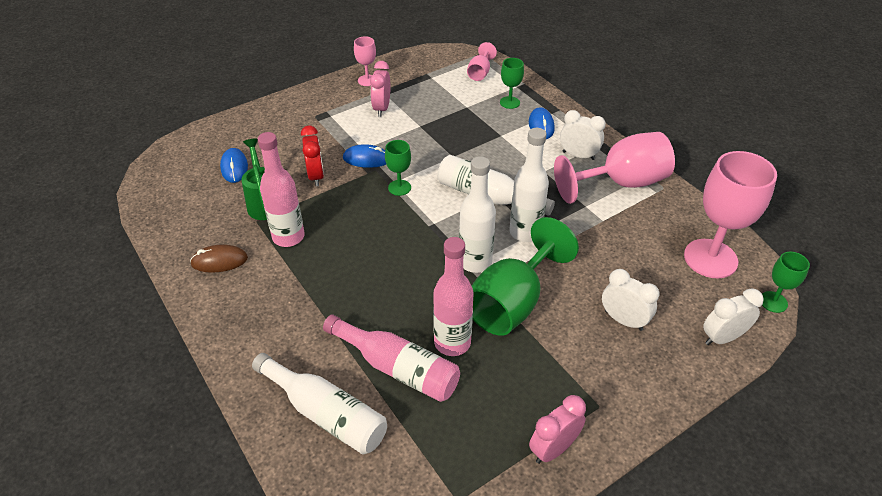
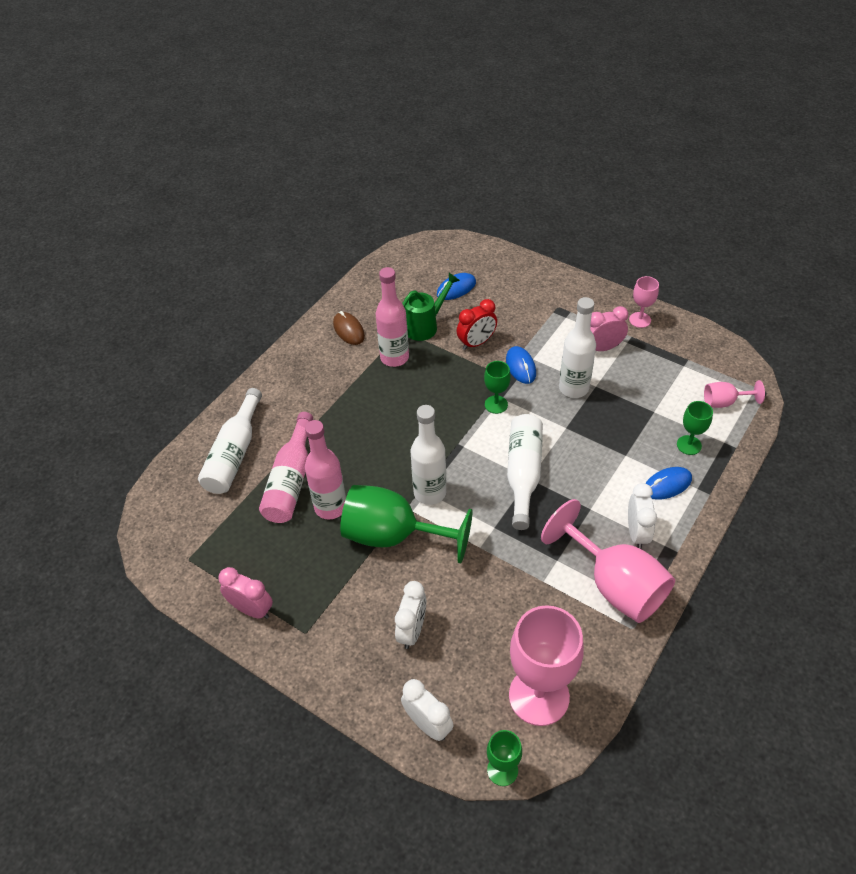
camera: 70 degrees right, 5 degrees up
(525, 232) = (489, 519): white bottle -> white bottle (573, 388)

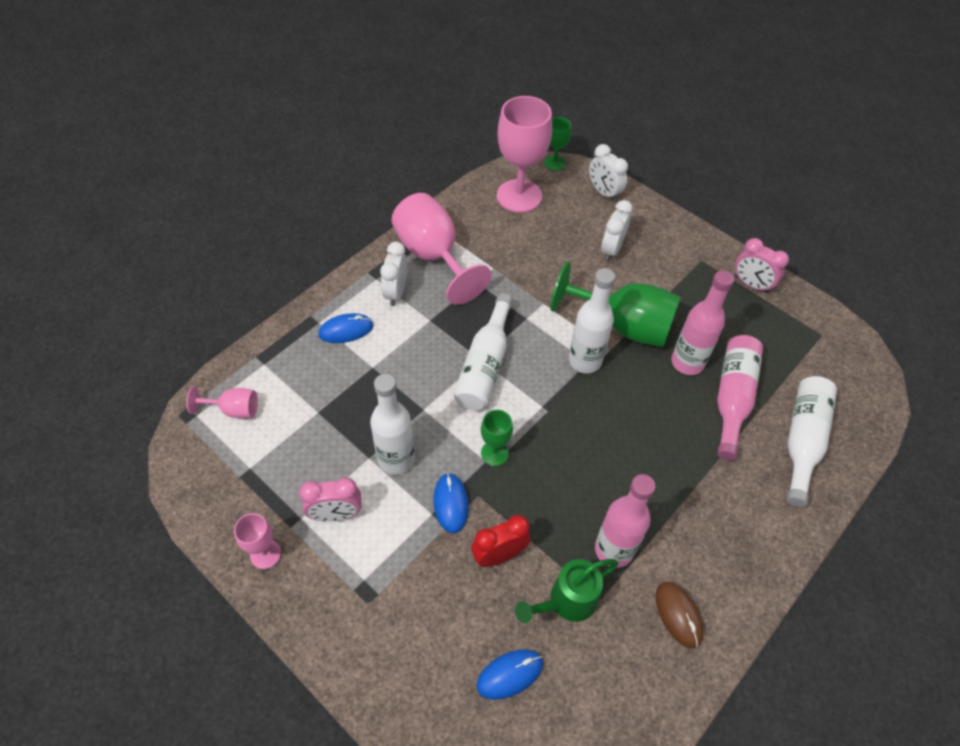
camera: 175 degrees left, 5 degrees up
(689, 445) = (302, 367): green goblet -> none

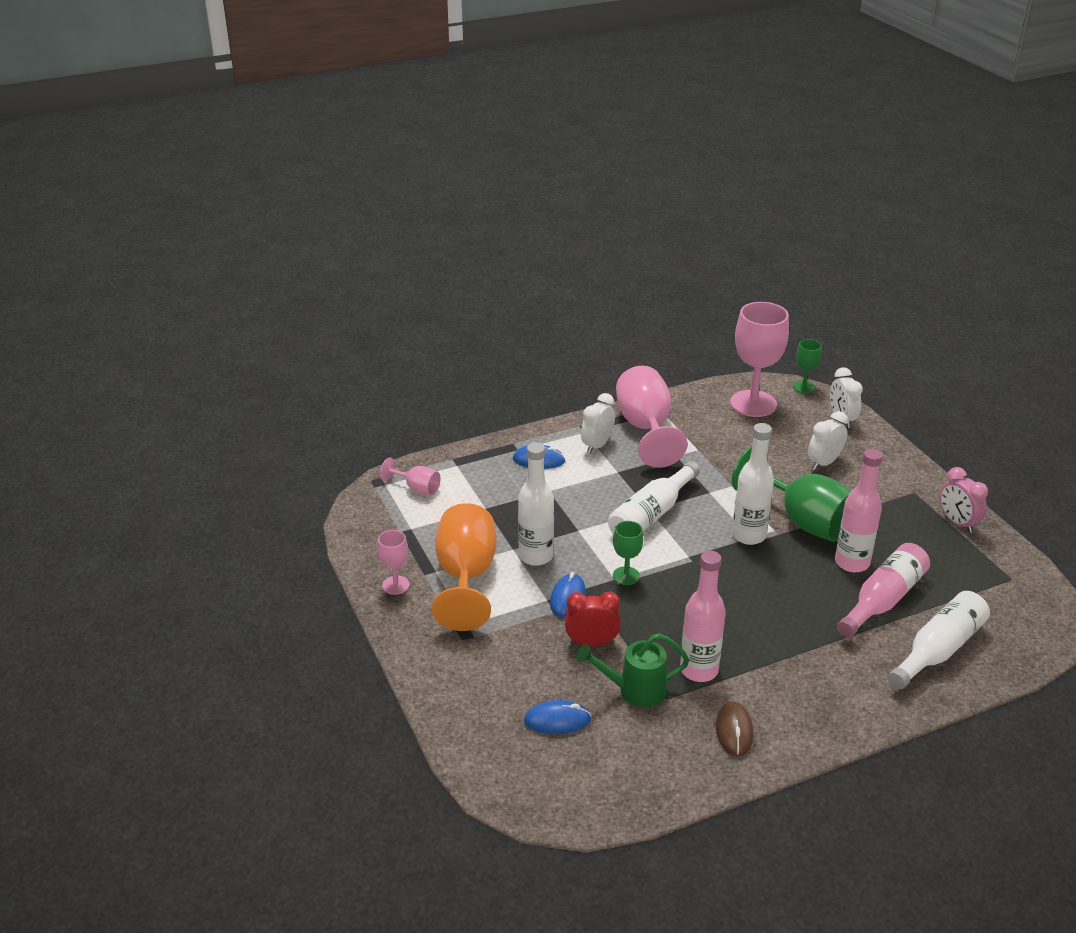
camera: 25 degrees right, 20 degrees down
(336, 514) = (466, 577): pink clock -> orange goblet

